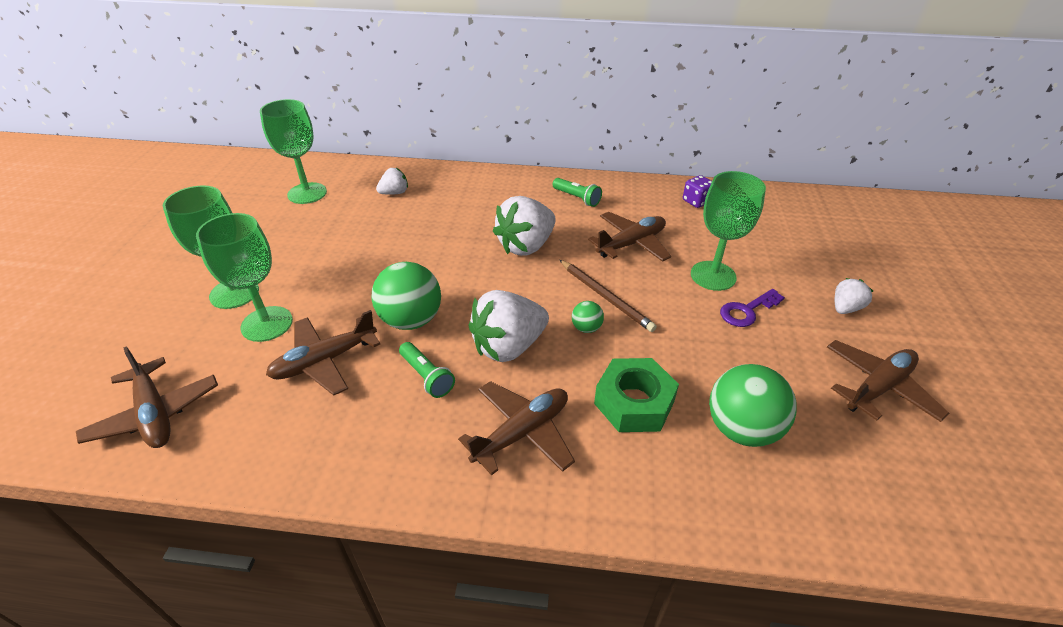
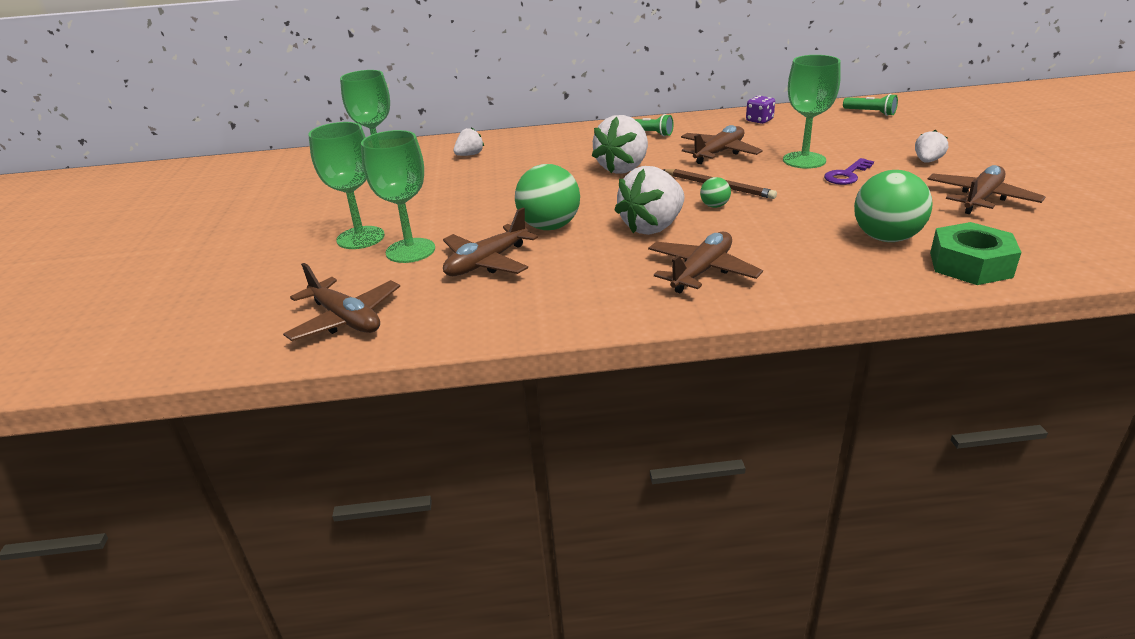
camera: 10 degrees left, 10 degrees down
(426, 377) = (591, 255): green flashlight -> green flashlight (870, 113)
(634, 402) = (786, 239): green nut -> green nut (970, 264)

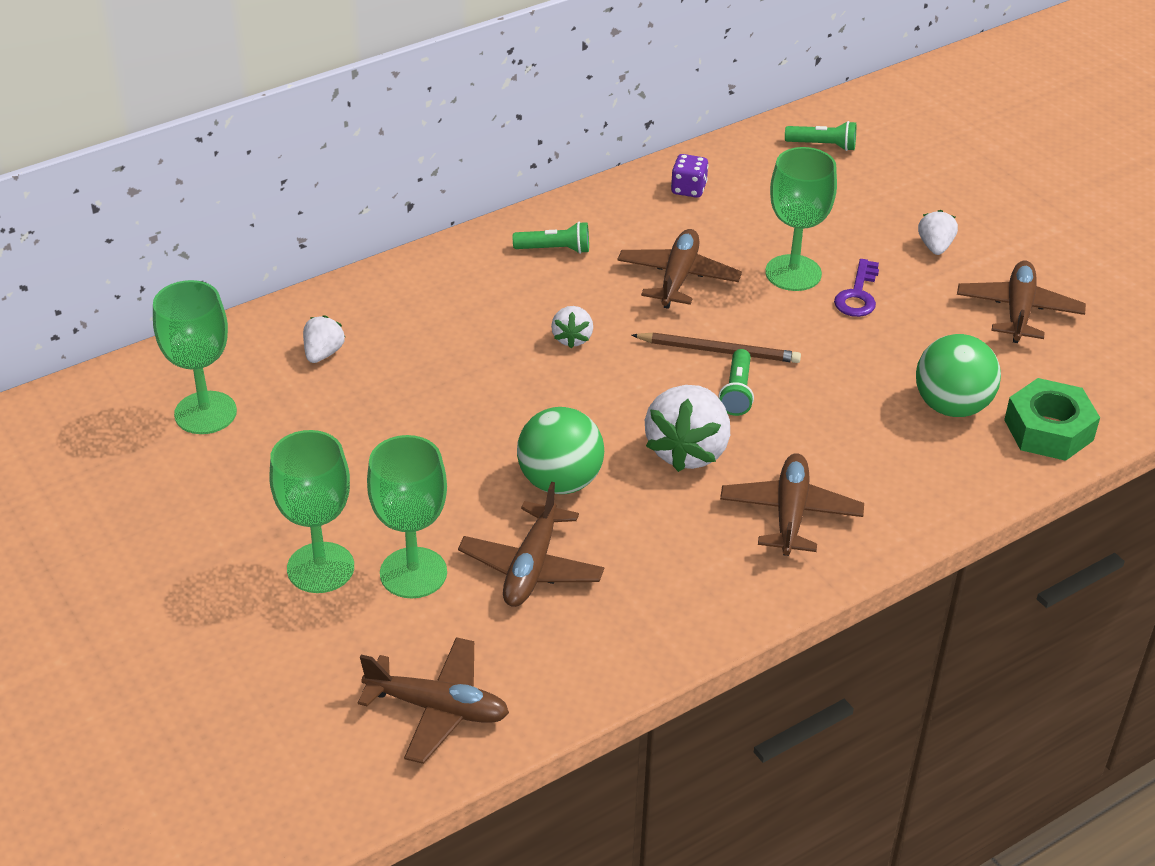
camera: 30 degrees left, 10 degrees up
(623, 168) = (572, 338): white strawberry -> white strawberry, size x0.52
(714, 206) = (737, 392): green ball -> green flashlight

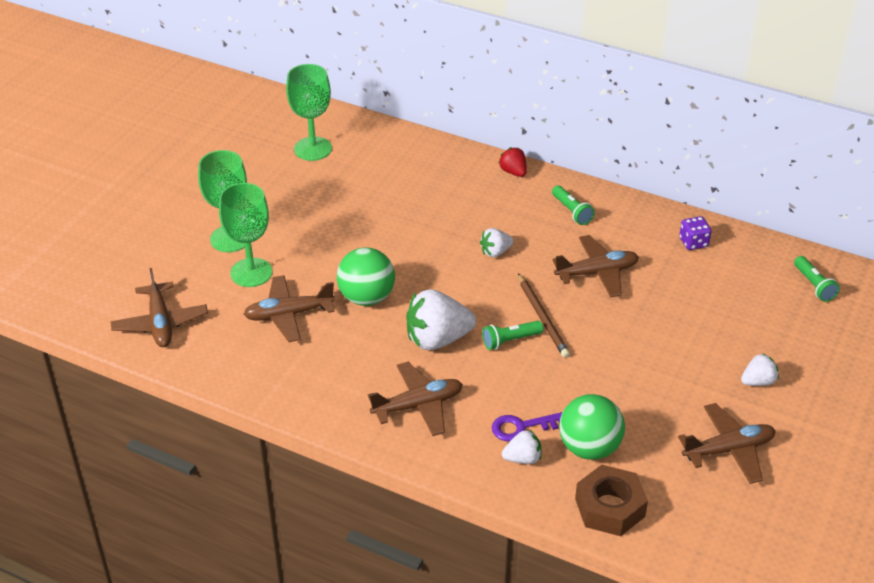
camera: 60 degrees right, 0 degrees up
(323, 353) = (395, 166): white strawberry -> white strawberry (523, 458)
(437, 261) = (513, 172): none -> red strawberry
(793, 273) = (655, 322): green goblet -> none
(858, 294) = (663, 361): purple key -> purple key (522, 427)
(1048, 430) = (610, 507): green nut -> brown nut

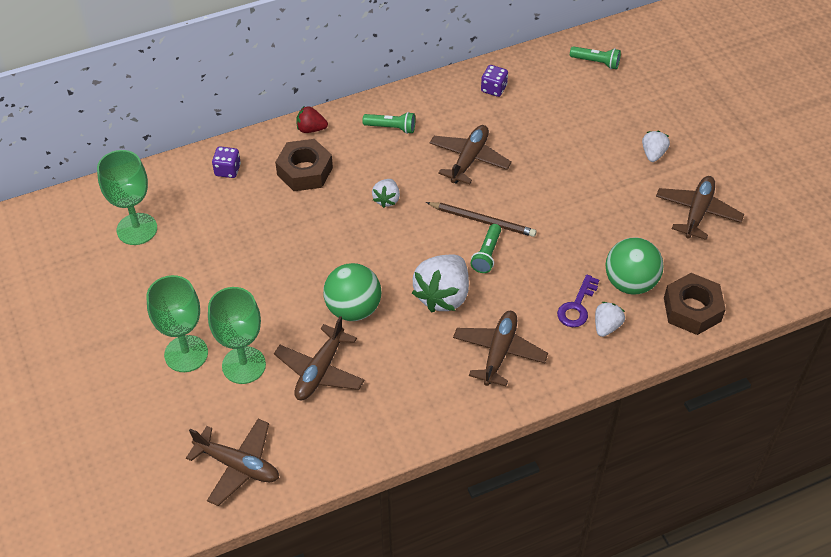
camera: 50 degrees left, 10 degrees up
(419, 156) = (227, 170): none -> purple dice
(468, 194) = (305, 171): none -> brown nut

